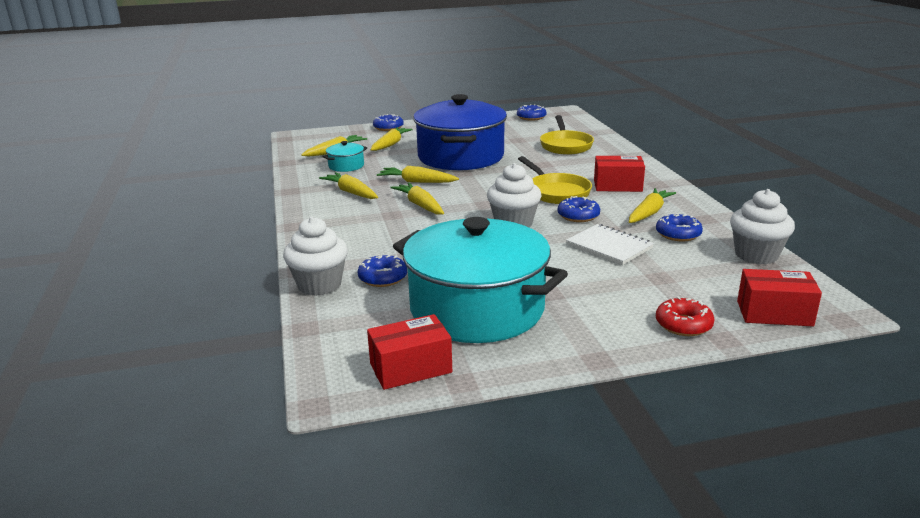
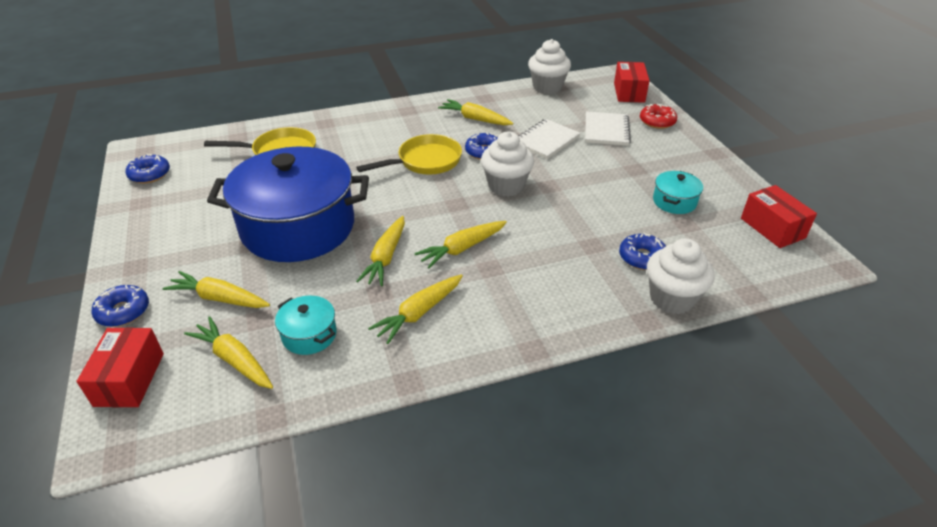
camera: 95 degrees left, 15 degrees up
(477, 309) = (674, 202): turquoise pot -> turquoise pot, size x0.40
(617, 186) = (410, 129): red box -> red box (129, 379)
(644, 284) = (606, 130): none -> white notebook
(678, 234) = (517, 111): blue donut -> none

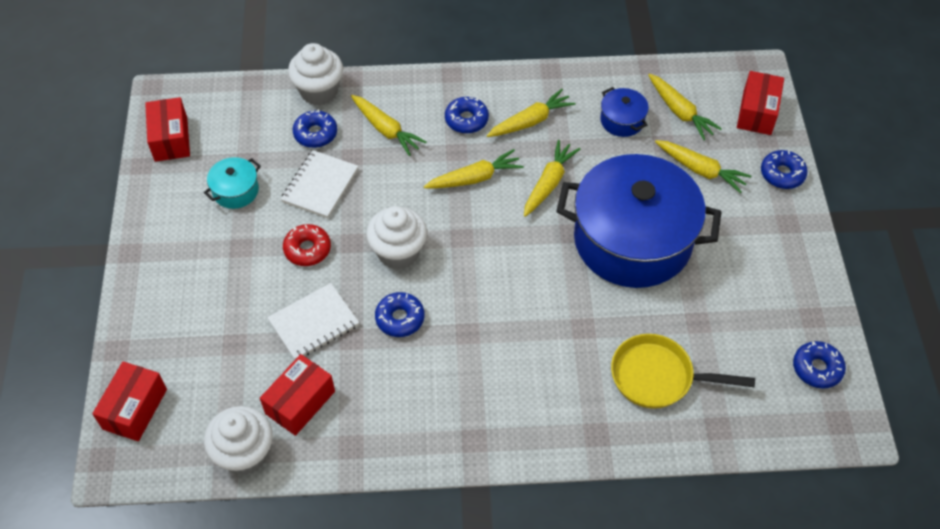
camera: 165 degrees left, 15 degrees up
(309, 335) = (622, 120): turquoise pot -> blue pot
(425, 161) = (477, 316): yellow pan -> none
(475, 119) = (385, 393): yellow carrot -> yellow carrot (386, 130)
(492, 300) = (466, 120): none -> blue donut
(529, 108) = (300, 402): none -> red box
(606, 130) = (226, 326): white notebook -> white notebook (320, 185)
(657, 121) = (149, 329): red donut -> red donut (307, 249)

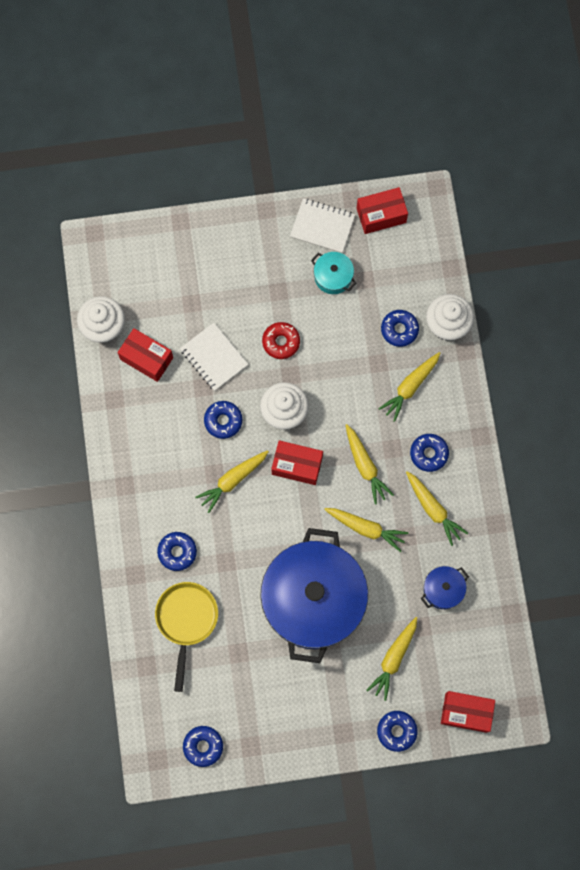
camera: 85 degrees right, 20 degrees up
(135, 409) = (134, 245): red box -> red box (297, 465)
(320, 185) = (345, 342): white notebook -> white notebook (322, 226)
(568, 382) = (177, 552): none -> blue donut
(680, 112) = (459, 641): yellow carrot -> yellow carrot (232, 480)

